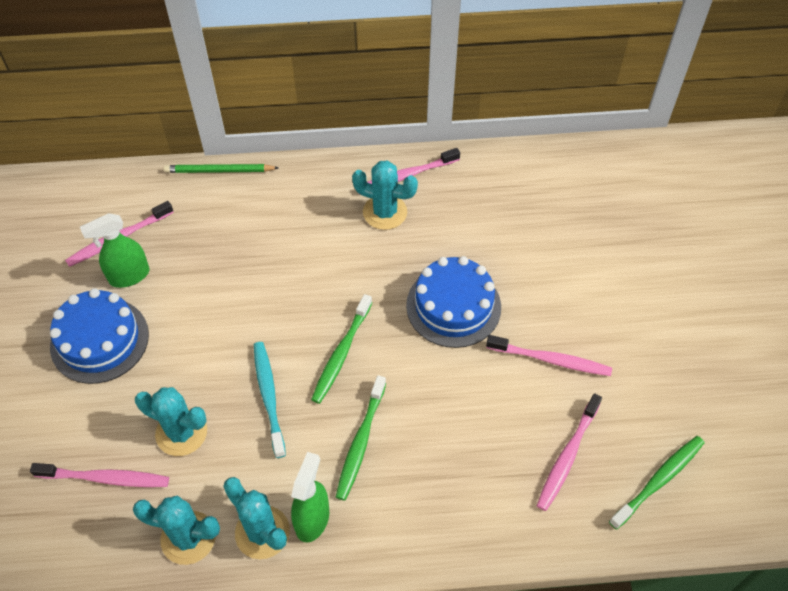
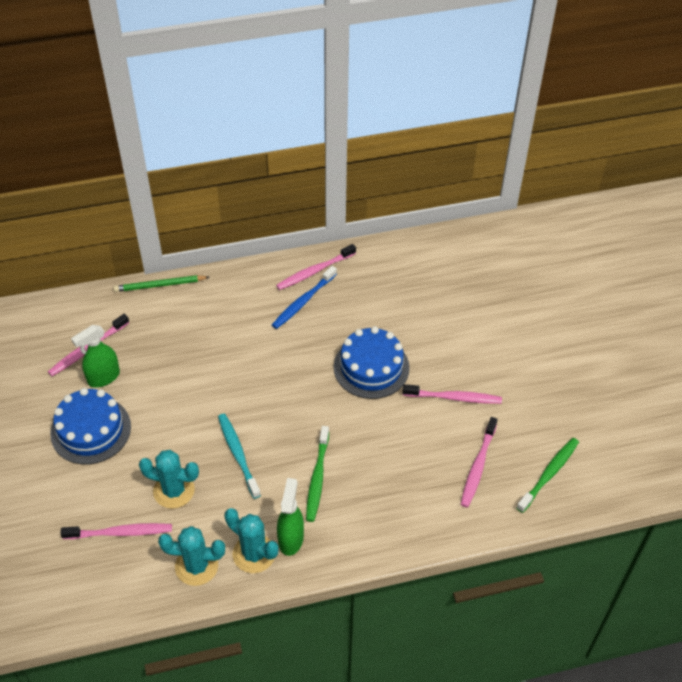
camera: 10 degrees left, 5 degrees down
(341, 354) = (289, 415): green toothbrush -> none
(385, 212) = (303, 302): turquoise cactus -> blue toothbrush

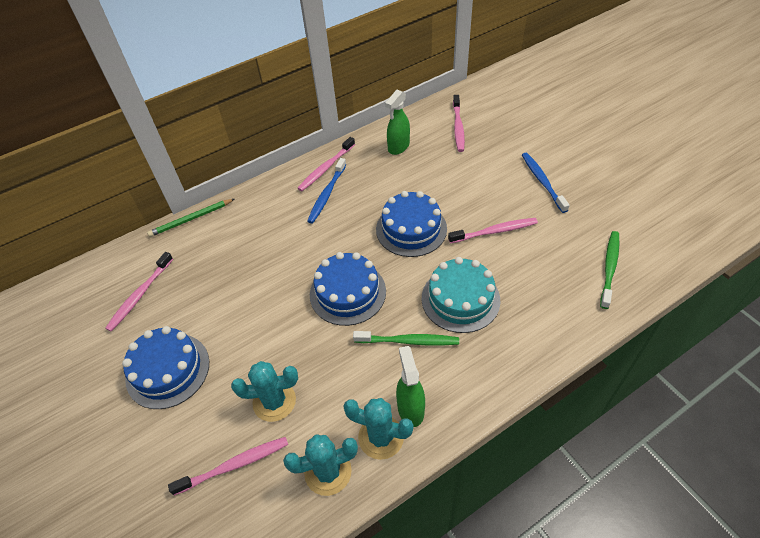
camera: 15 degrees left, 0 degrees up
(103, 377) = (164, 316): green spray bottle -> green spray bottle (398, 147)
(238, 454) = (324, 344): turquoise toothbrush -> none
(280, 412) = (347, 292): none -> blue cake
(317, 478) = (409, 341): green toothbrush -> green toothbrush turned 75 degrees counterclockwise
(385, 455) = (460, 299): none -> turquoise cake
(478, 466) = (546, 282): pink toothbrush -> pink toothbrush (458, 127)
(533, 359) = (542, 181): none -> blue toothbrush

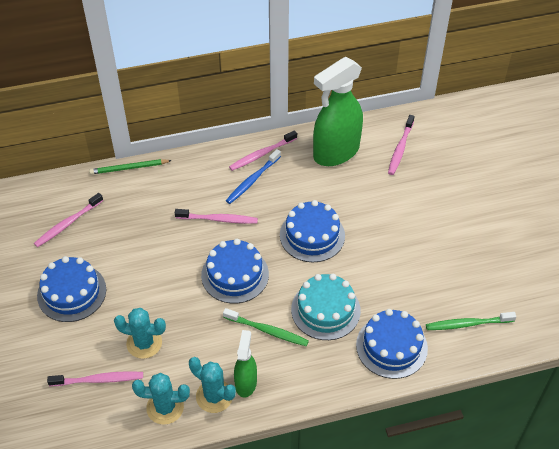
camera: 15 degrees right, 0 degrees up
(398, 147) = (335, 152): green spray bottle -> green spray bottle, size x1.92
(495, 231) = (384, 260): pink toothbrush -> pink toothbrush (218, 219)
(542, 181) = (451, 227): blue toothbrush -> none
(547, 315) = (391, 346): none -> blue cake
(609, 268) = (467, 324): green toothbrush -> green toothbrush turned 135 degrees counterclockwise

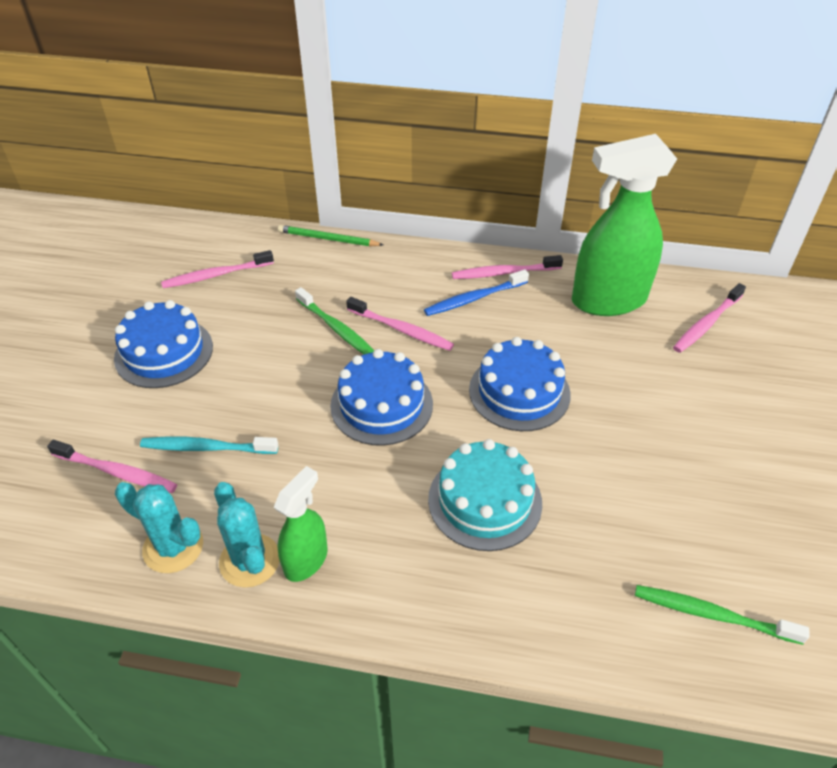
camera: 25 degrees right, 5 degrees down
(144, 343) = (206, 448): turquoise cactus -> turquoise toothbrush
(267, 331) = (382, 497): green toothbrush -> green toothbrush (337, 329)
(391, 346) = (562, 598): blue cake -> none

